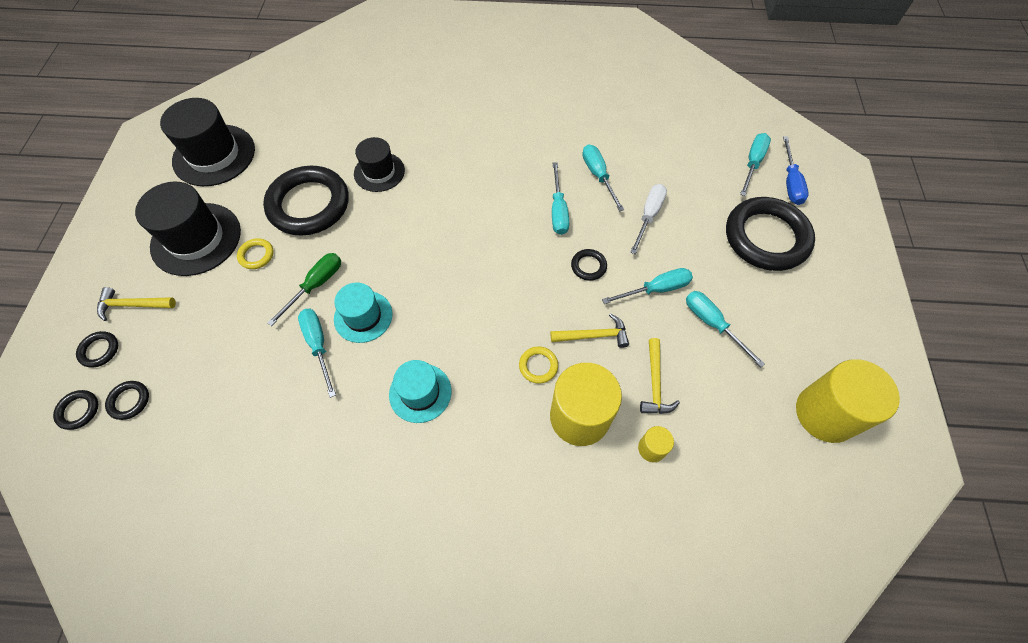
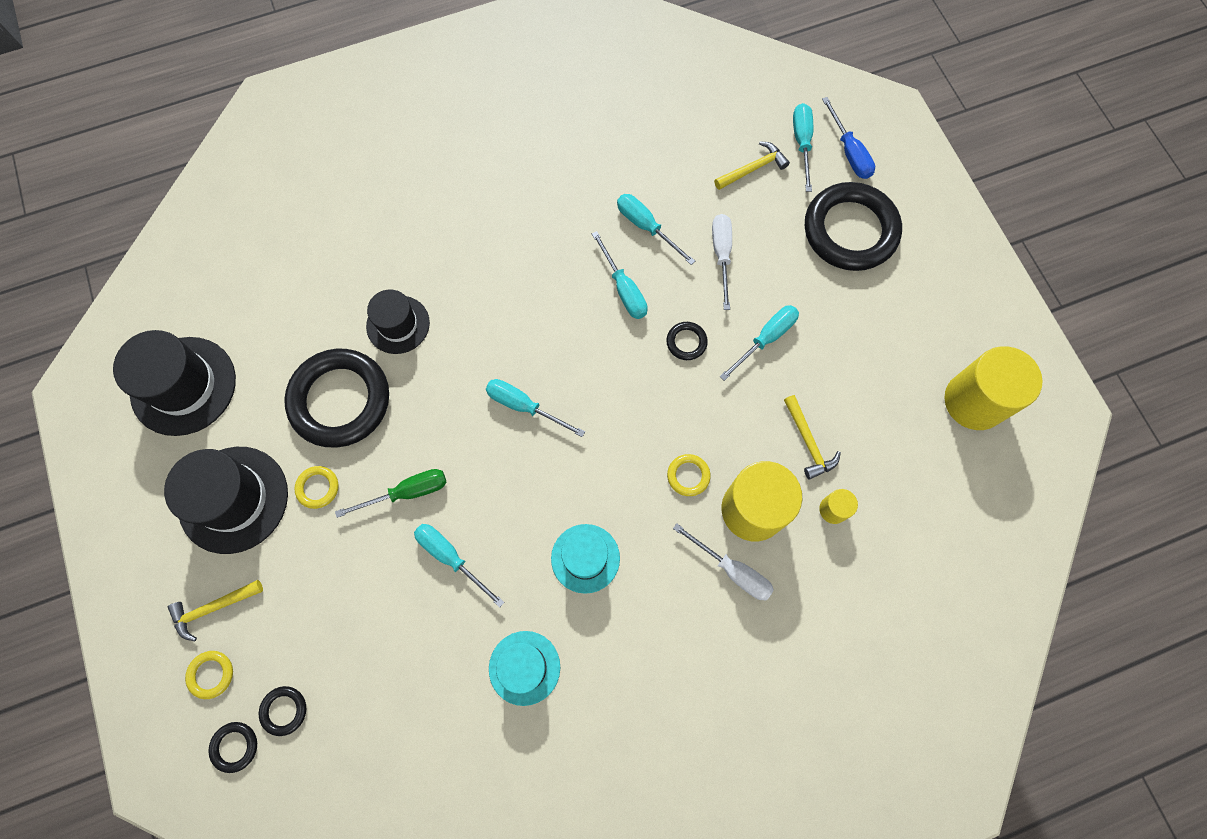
camera: 25 degrees left, 10 degrees up
(99, 350) = (211, 674): black ring -> yellow ring
(316, 285) = (407, 492): green screwdriver -> green screwdriver turned 60 degrees clockwise
(363, 316) = (480, 504): turquoise hat -> turquoise hat (524, 667)
(537, 459) = (732, 570): none -> white screwdriver
(593, 335) = (727, 418): yellow hammer -> yellow hammer (753, 168)
(712, 324) = (836, 353): turquoise screwdriver -> turquoise screwdriver (524, 406)

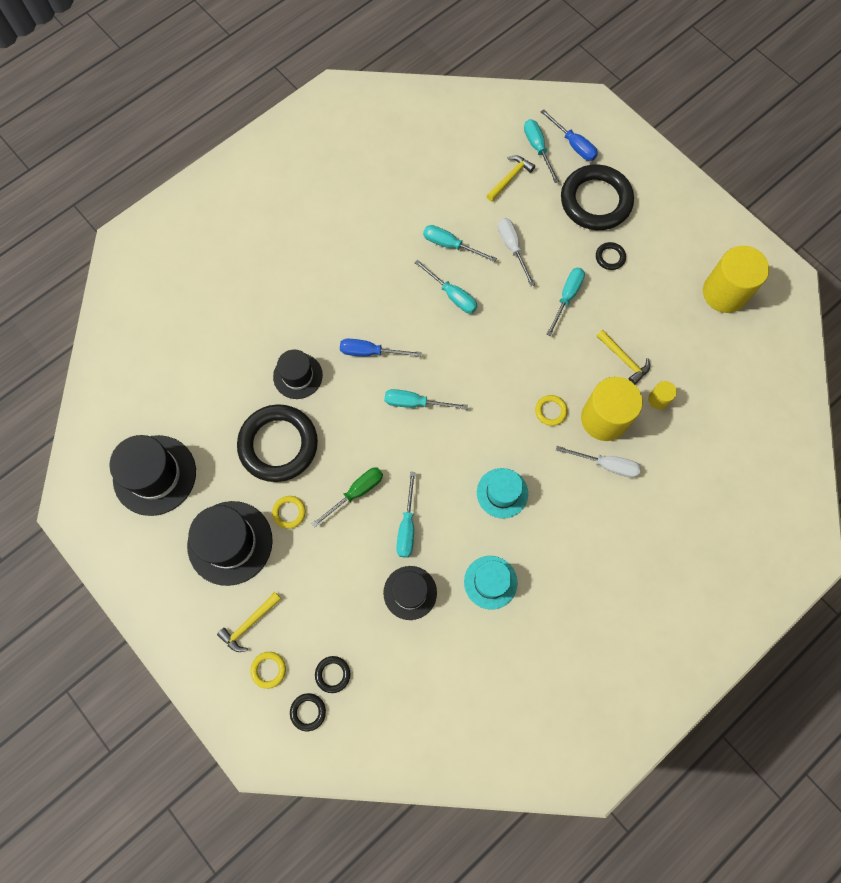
camera: 20 degrees left, 0 degrees up
(420, 643) = (410, 592): none -> black hat
(451, 557) = (407, 526): turquoise screwdriver -> turquoise screwdriver turned 105 degrees counterclockwise
(496, 325) = (370, 352): none -> blue screwdriver
(686, 342) = (512, 318): black ring -> black ring (610, 257)

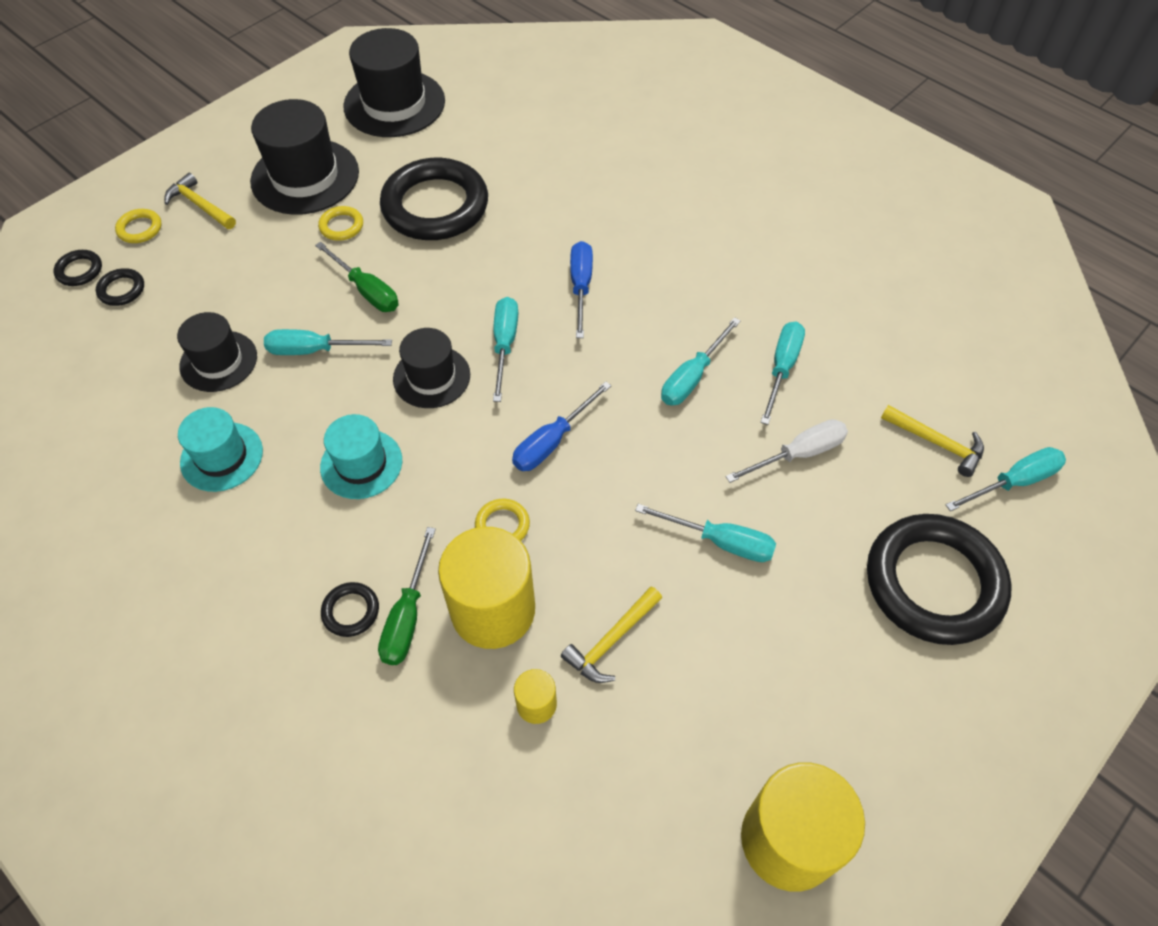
camera: 85 degrees right, 15 degrees down
(298, 376) = (536, 214): black hat -> black hat (431, 377)
(573, 144) = (1045, 540): blue screwdriver -> blue screwdriver (552, 441)
(606, 465) = (407, 616): white screwdriver -> green screwdriver
(610, 257) = (818, 611): black ring -> black ring (351, 611)

